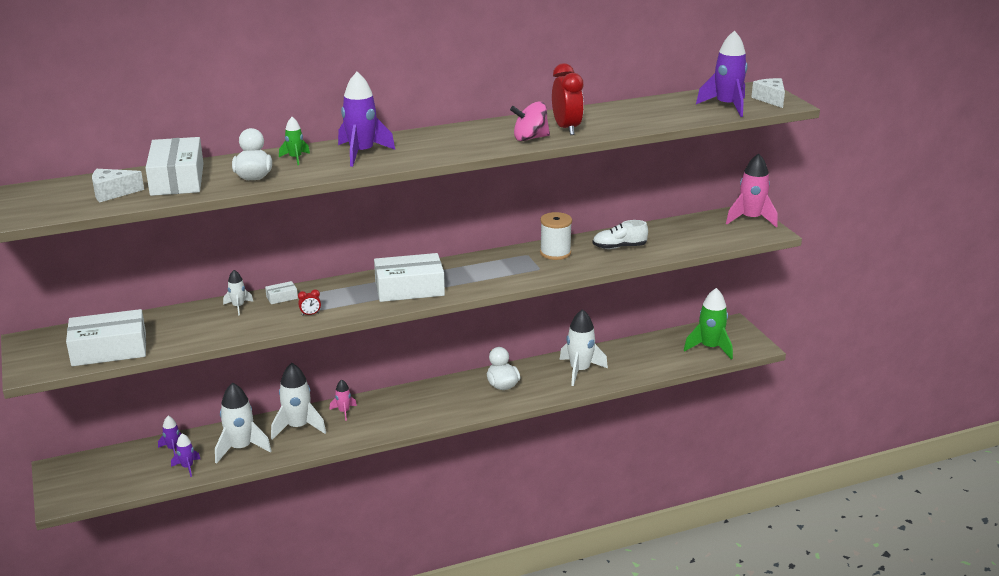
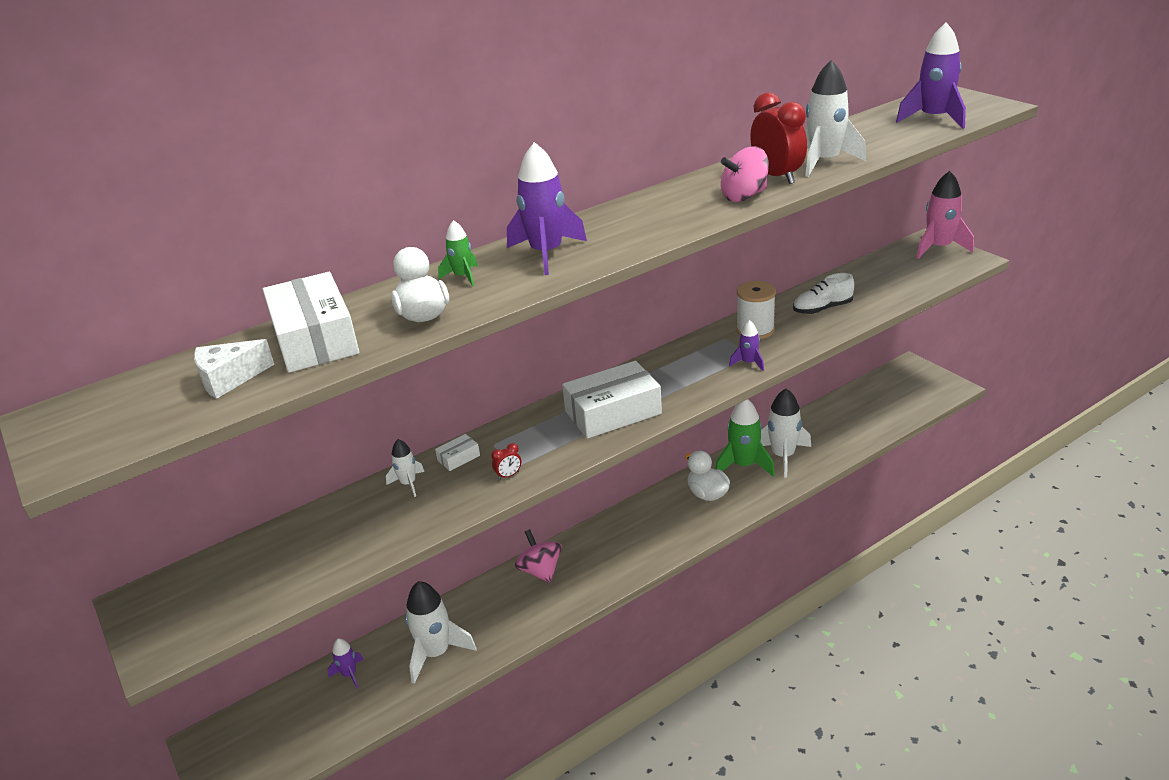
camera: 10 degrees left, 5 degrees up
(109, 349) = (260, 590): white box -> none
(187, 467) = (378, 698): purple rocket -> purple rocket (748, 363)
(298, 427) = (494, 605): white rocket -> white rocket (824, 162)
(344, 412) = (540, 571): pink rocket -> pink spinning top
(710, 348) = (904, 399): green rocket -> green rocket (743, 465)
(770, 99) = (973, 103): white cheese -> none

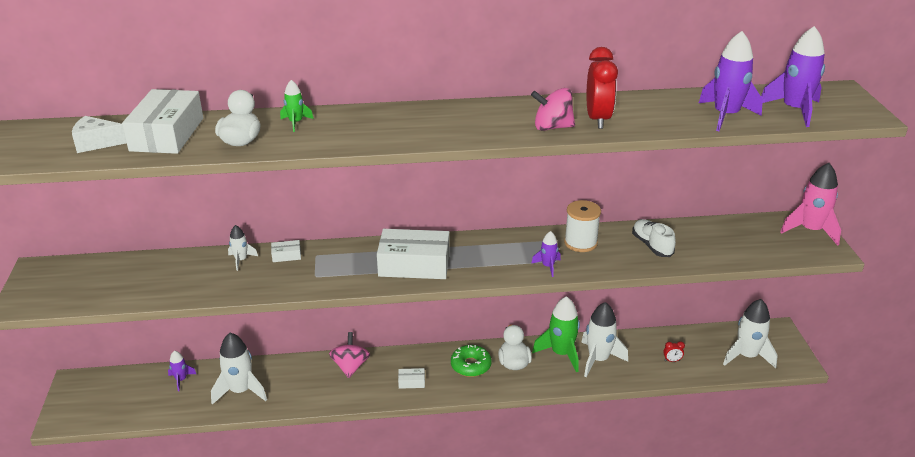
camera: 25 degrees right, 0 degrees up
(508, 475) = (304, 281): red clock -> red clock (672, 360)
(546, 253) = (365, 125): purple rocket -> purple rocket (726, 116)
(621, 557) = (411, 382): none -> white box
(667, 514) = (471, 365): none -> green donut
(822, 309) = (652, 245): white shoe -> white shoe turned 60 degrees clockwise
(824, 162) = (650, 119): white rocket -> white rocket (747, 356)

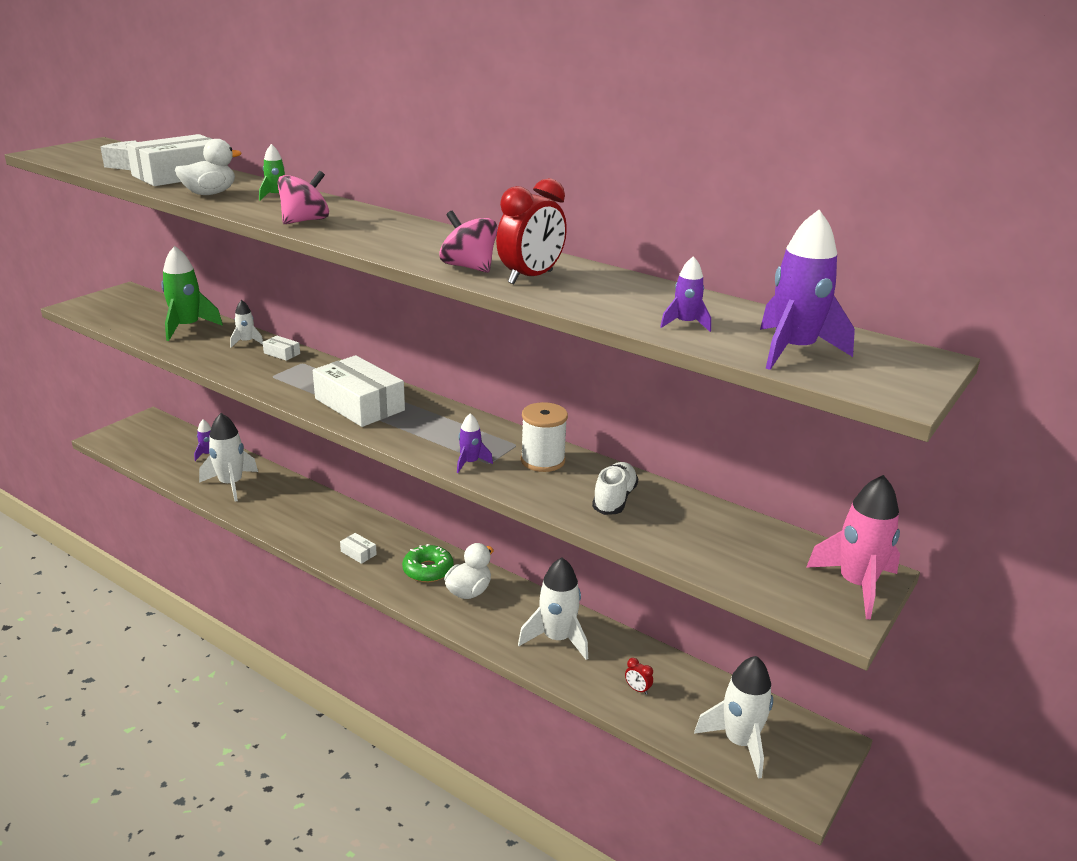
camera: 40 degrees right, 5 degrees down
(350, 366) = (332, 513): pink spinning top -> pink spinning top (305, 221)
(561, 353) = (528, 611): green rocket -> green rocket (187, 327)
(726, 116) = (685, 324): purple rocket -> purple rocket, size x0.52

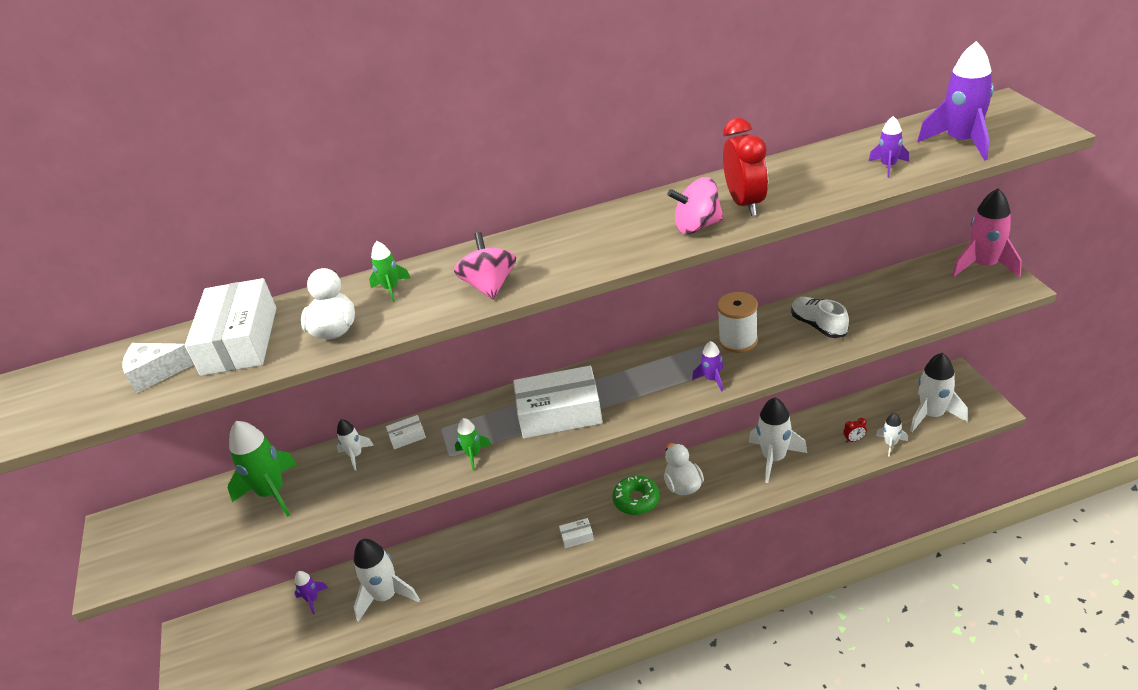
camera: 45 degrees left, 10 degrees up
(279, 385) = (473, 455): none -> green rocket
(658, 721) = (890, 444): none -> white rocket

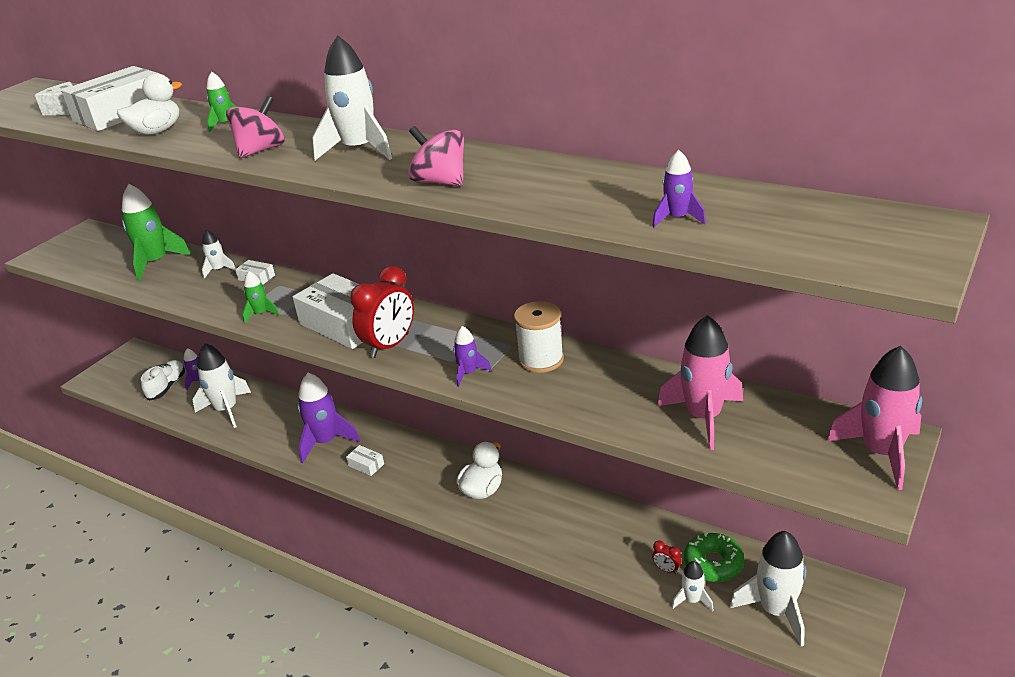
camera: 45 degrees right, 5 degrees down
(636, 500) = (438, 473): green donut -> green donut (713, 563)
(745, 204) = (506, 185): red clock -> red clock (389, 346)
(774, 458) = (578, 527): white rocket -> white rocket (359, 150)
(818, 325) = (621, 393): white shoe -> white shoe (167, 387)
(882, 307) = (703, 417): none -> pink rocket
(961, 142) = (796, 235): purple rocket -> purple rocket (326, 442)

